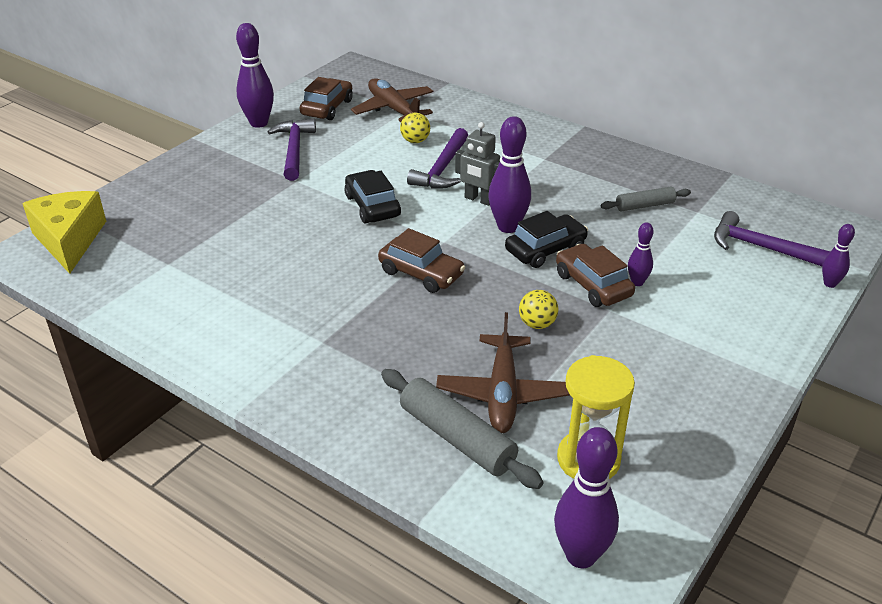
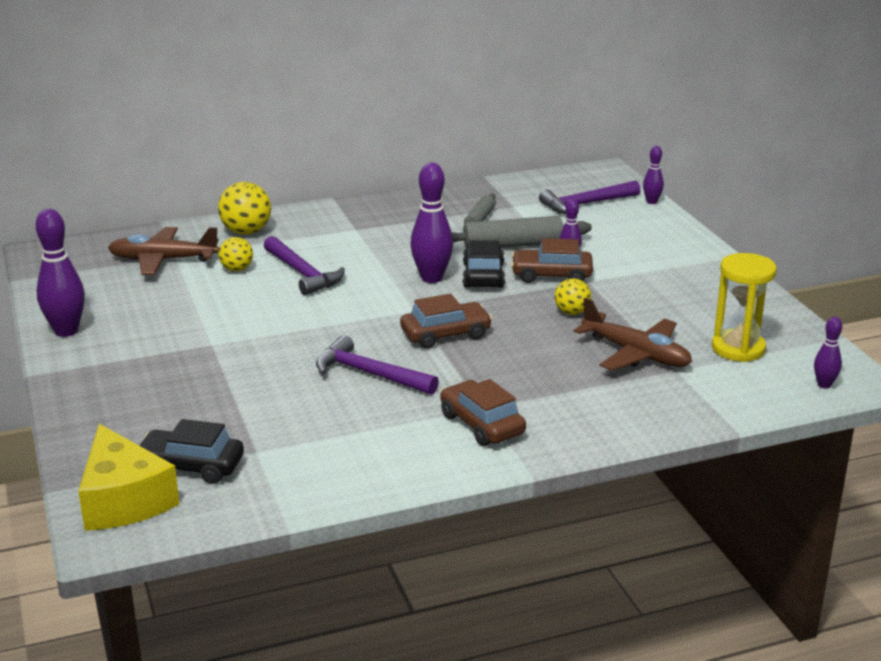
camera: 55 degrees left, 10 degrees down
(69, 240) = (124, 500): yellow cheese -> yellow cheese turned 135 degrees counterclockwise
(294, 150) = (152, 329): purple hammer -> purple hammer (369, 374)
(327, 108) = (100, 289): brown car -> brown car (482, 424)
(372, 206) = (313, 322): black car -> black car (191, 466)
(457, 438) = (666, 389): grey rolling pin -> grey rolling pin (513, 245)
(477, 119) = (246, 232): none -> yellow ball
(478, 199) = (375, 275): grey robot -> none
(581, 555) = (824, 385): purple bowling pin -> purple bowling pin, size x0.54

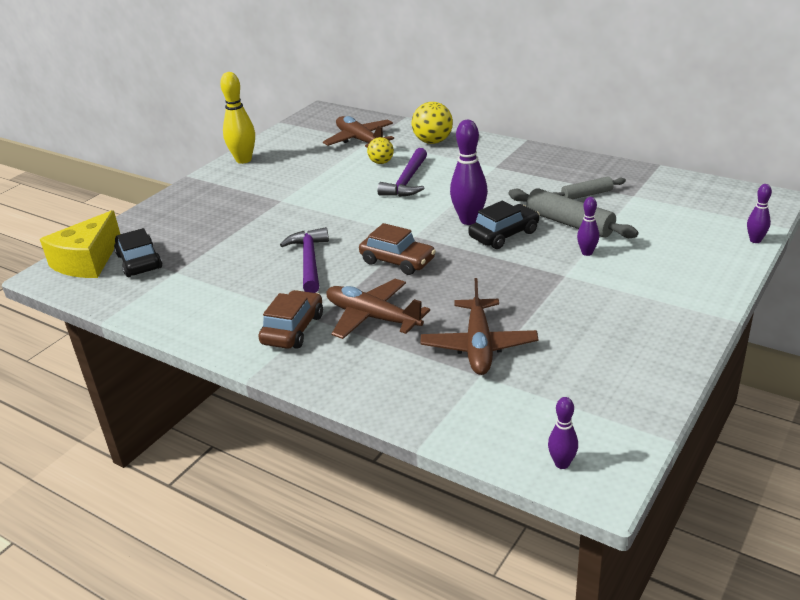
camera: 55 degrees right, 5 degrees up
(66, 331) = (243, 160): purple bowling pin -> yellow bowling pin
(522, 381) = (372, 317): none -> brown plane
(551, 275) = (548, 258): brown car -> none
(572, 312) = (503, 291): yellow ball -> none
(586, 204) = (693, 218): purple hammer -> none
(738, 348) = (560, 390): yellow hourglass -> none

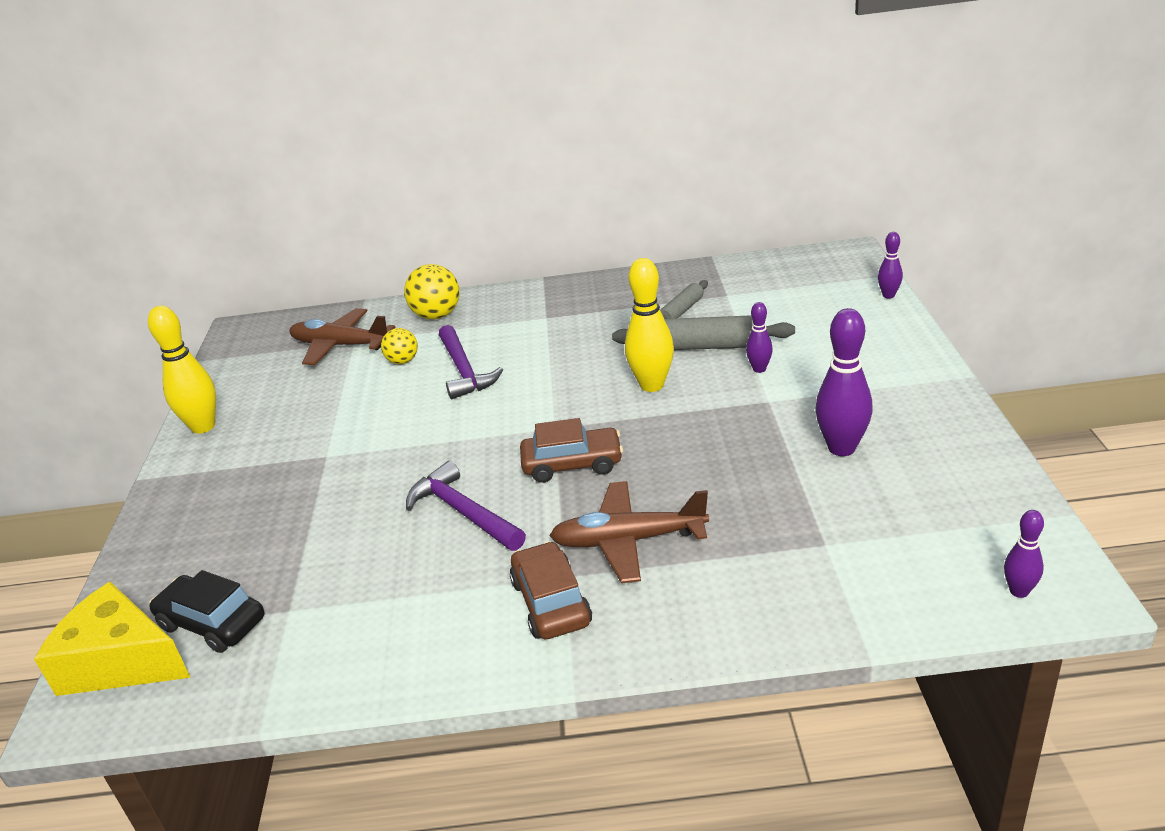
camera: 35 degrees left, 0 degrees up
(87, 261) = (121, 661): yellow cheese -> yellow cheese turned 120 degrees clockwise
(469, 220) = (594, 385): purple bowling pin -> purple bowling pin (841, 448)
(479, 346) = (783, 514): brown plane -> none
(504, 234) = (652, 385): black car -> yellow bowling pin

